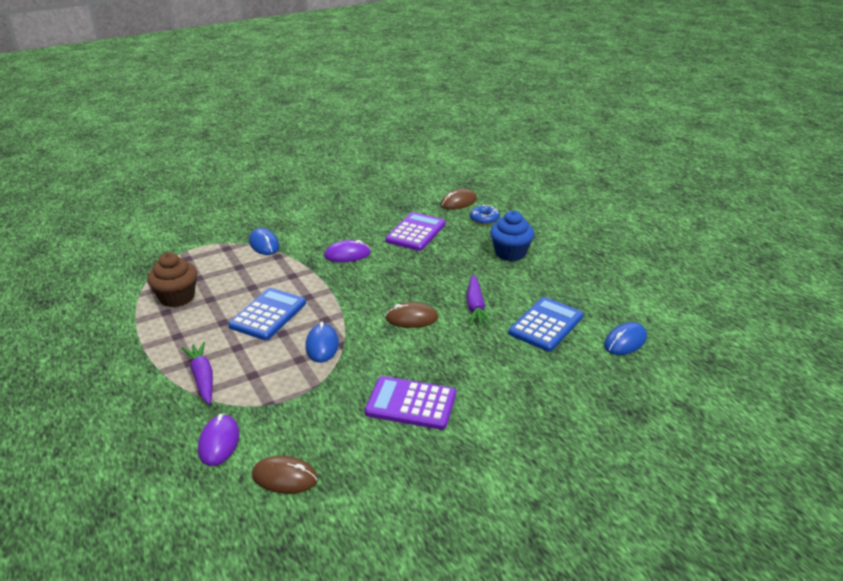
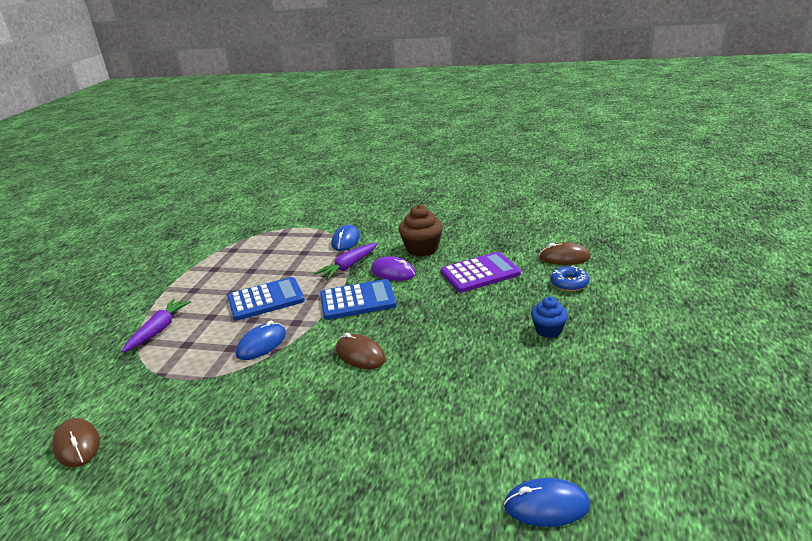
camera: 45 degrees right, 5 degrees down
(177, 297) = (235, 261): brown cupcake -> brown cupcake (422, 249)
(219, 442) = (92, 387): purple mouse -> none
(411, 403) = (242, 438): purple calculator -> none
(475, 306) = (433, 371): purple carrot -> purple carrot (349, 266)
(510, 253) = (548, 330): blue cupcake -> blue cupcake, size x0.64
(546, 325) = (477, 430): blue calculator -> blue calculator (357, 300)

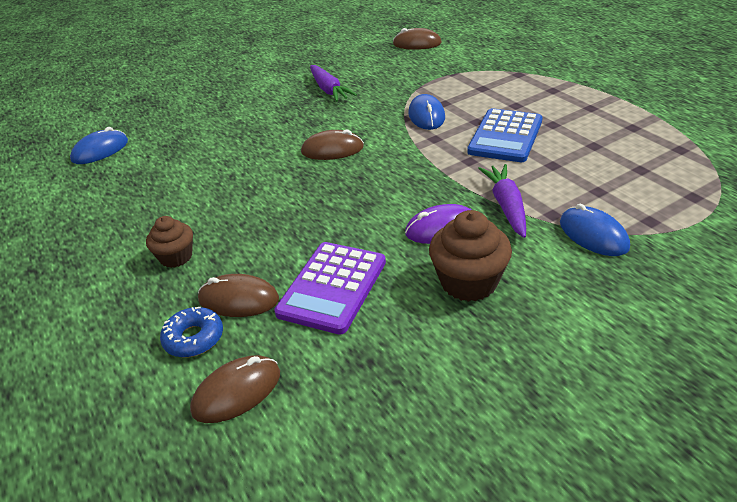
camera: 135 degrees right, 10 degrees up
(159, 330) = (528, 82): purple carrot -> purple carrot (329, 90)
(357, 300) = (418, 181): blue calculator -> none
(531, 289) = (238, 299): none -> brown mouse
(548, 330) = (176, 257): blue cupcake -> brown cupcake

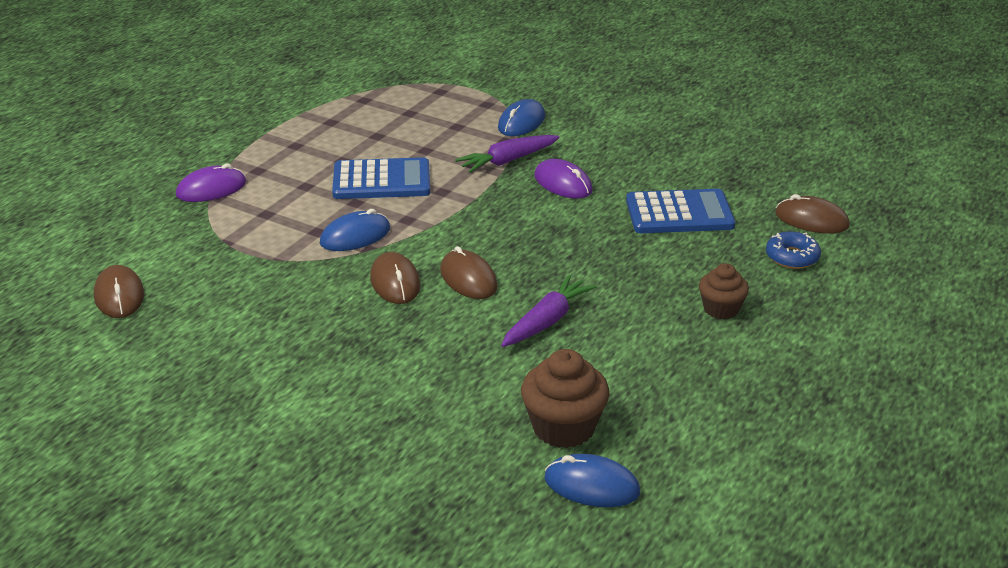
camera: 120 degrees left, 5 degrees down
(238, 299) = (735, 252): brown mouse -> brown mouse (395, 282)
(329, 90) = (310, 331): purple carrot -> purple carrot (547, 321)
(332, 287) = (679, 213): purple calculator -> blue calculator
(468, 282) = (620, 159): brown cupcake -> brown cupcake (563, 427)
(532, 73) = (211, 189): none -> purple mouse

